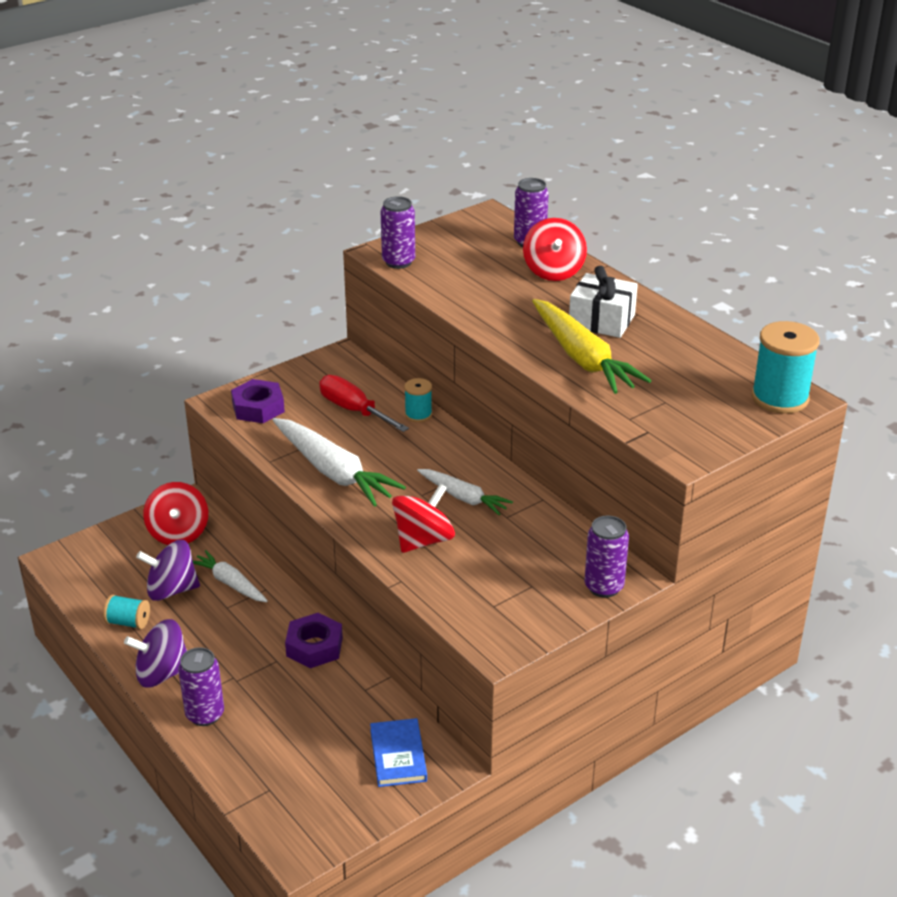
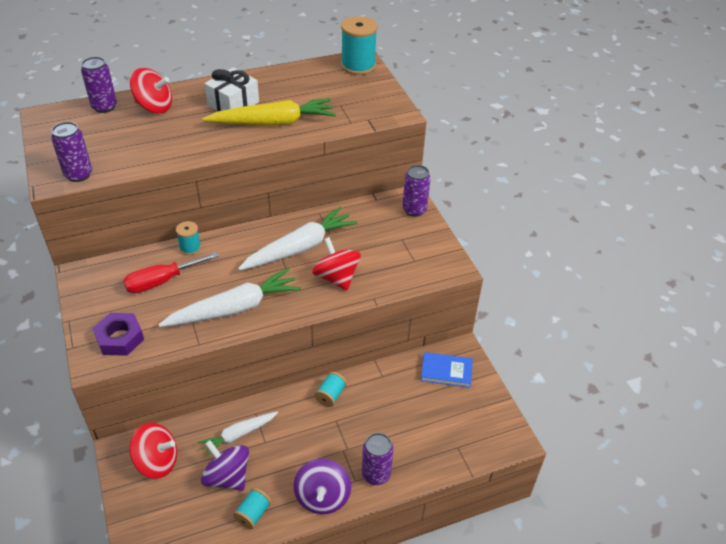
camera: 75 degrees left, 10 degrees up
(171, 590) = (227, 477): purple spinning top -> purple spinning top turned 120 degrees clockwise
(314, 647) = (330, 395): purple nut -> turquoise spool
(463, 497) = (300, 248): white carrot -> white carrot, size x1.70

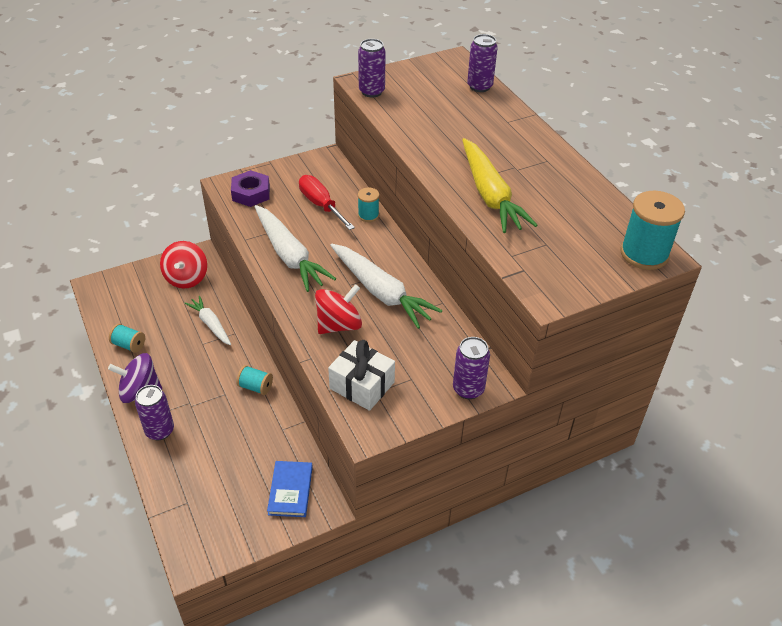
camera: 85 degrees right, 0 degrees up
(154, 107) = (490, 114): red spinning top -> none
(227, 477) = (167, 323): purple spinning top -> none
(233, 104) = (516, 163): white gift -> white gift (362, 385)

